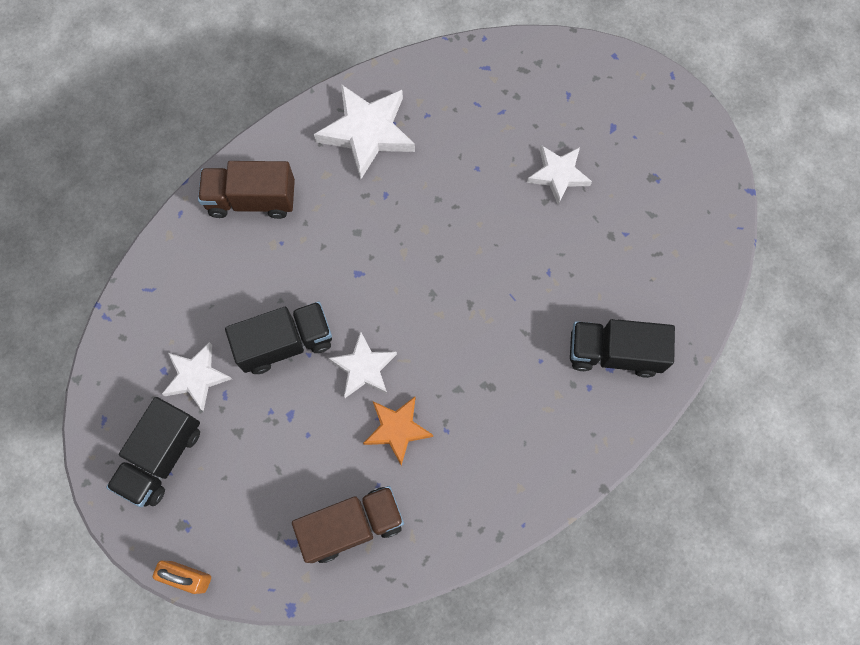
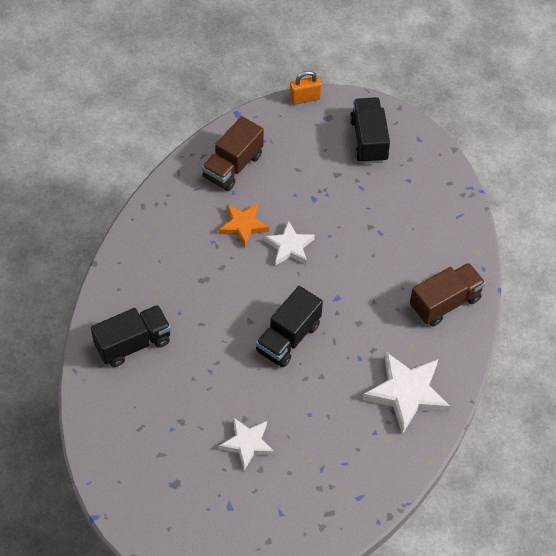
camera: 145 degrees right, 15 degrees down
(197, 377) = (386, 187): white star -> none
(285, 343) = (349, 233): black truck -> black truck (288, 338)

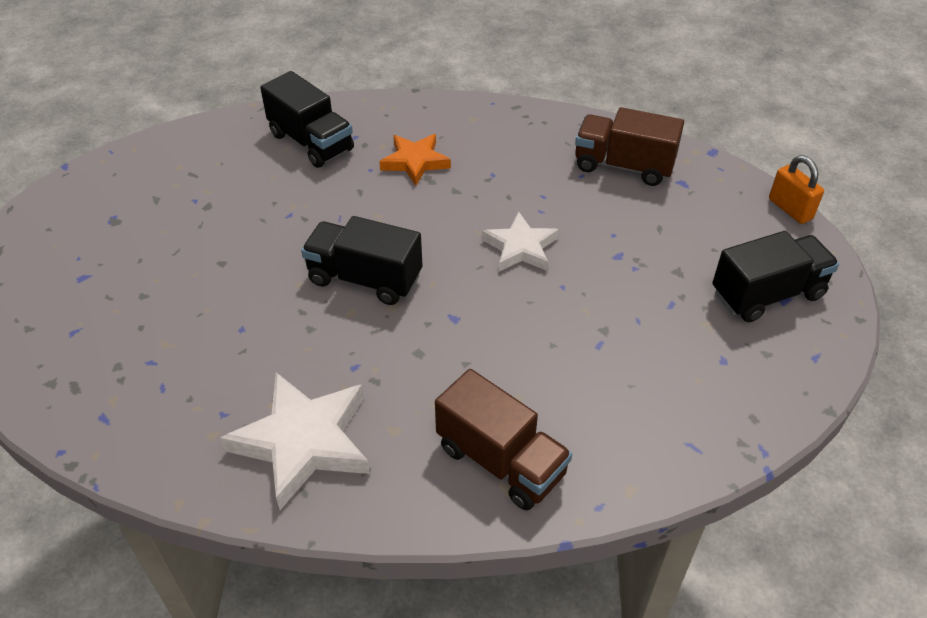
camera: 75 degrees right, 10 degrees down
(243, 226) = (532, 195): orange star -> orange star (415, 162)
(247, 444) = (182, 273): white star -> none

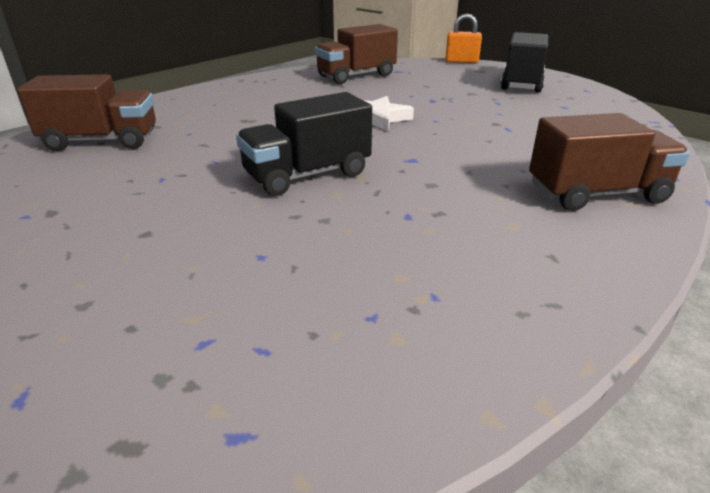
camera: 50 degrees left, 15 degrees down
(304, 442) = (478, 277): white star -> none
(311, 142) = (102, 141): black truck -> brown truck
(415, 162) = (219, 118): orange star -> none

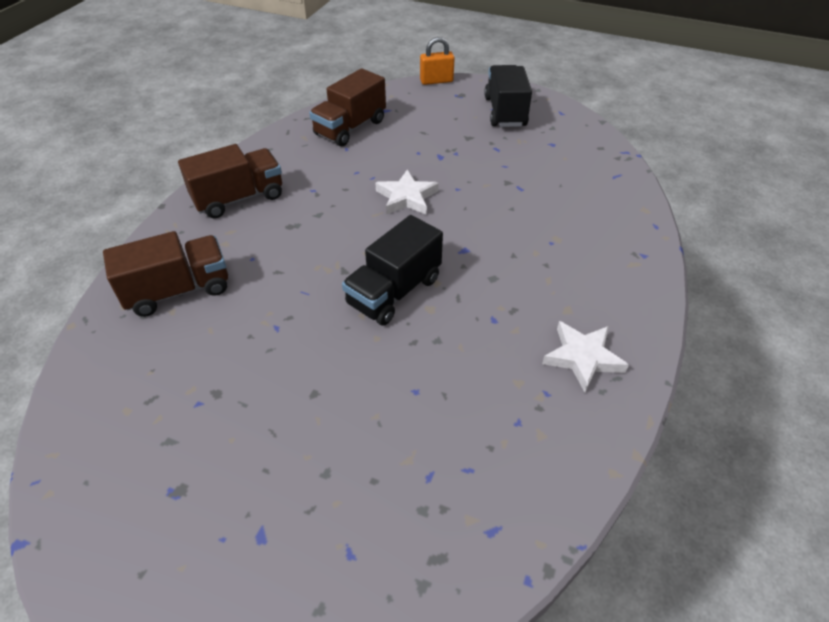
camera: 20 degrees left, 15 degrees up
(510, 272) = (583, 358): none -> white star
(596, 194) = (610, 259): brown truck -> brown truck (239, 198)

